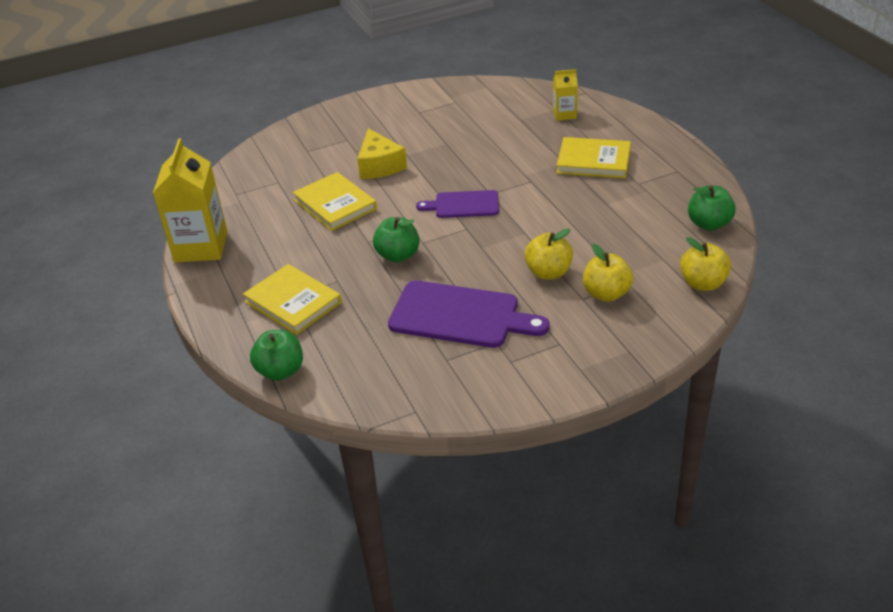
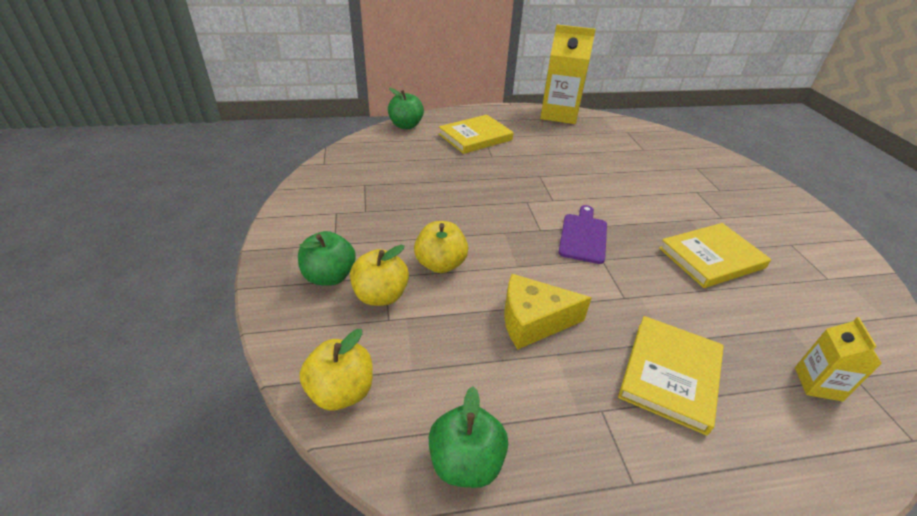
camera: 100 degrees right, 0 degrees up
(335, 205) = (601, 169): yellow book -> yellow book (711, 258)
(379, 165) = (667, 200): yellow cheese -> yellow cheese (533, 321)
(398, 255) = (512, 186): green apple -> green apple (329, 276)
(460, 315) = (411, 200): purple cutting board -> none

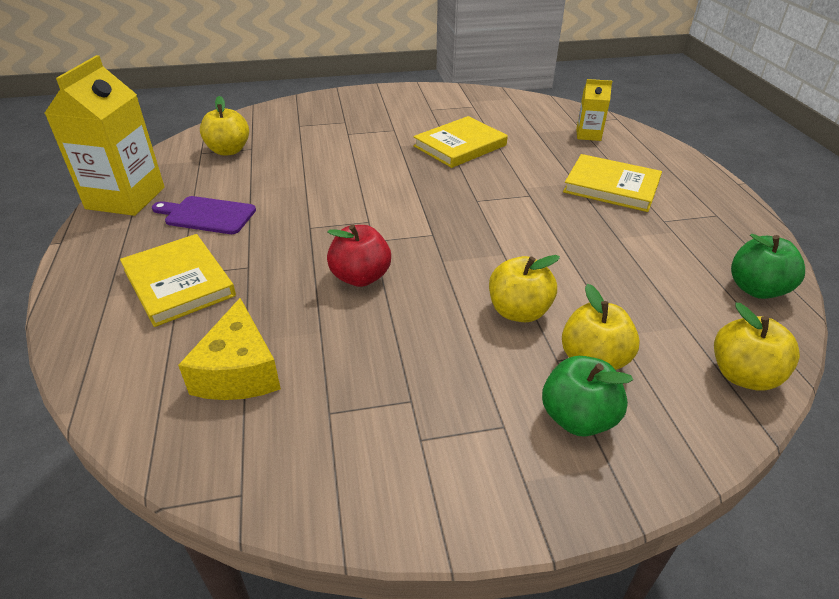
camera: 90 degrees left, 0 degrees up
(406, 126) = (99, 375): green apple -> none
(482, 195) = (360, 277): none -> red apple
(533, 321) = (584, 247): yellow cheese -> yellow cheese (239, 371)
(583, 236) = (440, 207): purple cutting board -> purple cutting board (207, 215)
(635, 141) = (228, 150): none -> yellow apple
(711, 258) = (460, 146): yellow book -> yellow book turned 75 degrees clockwise

